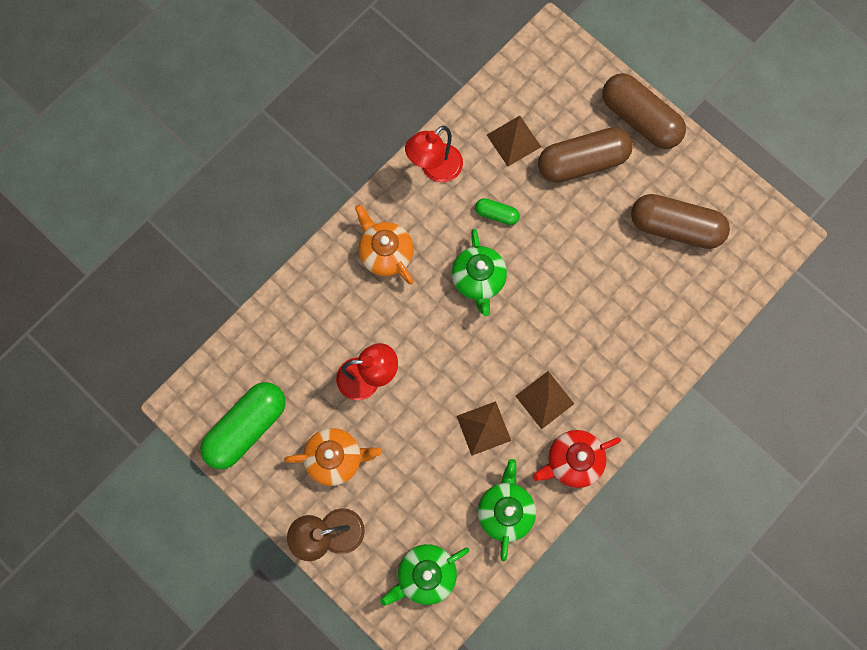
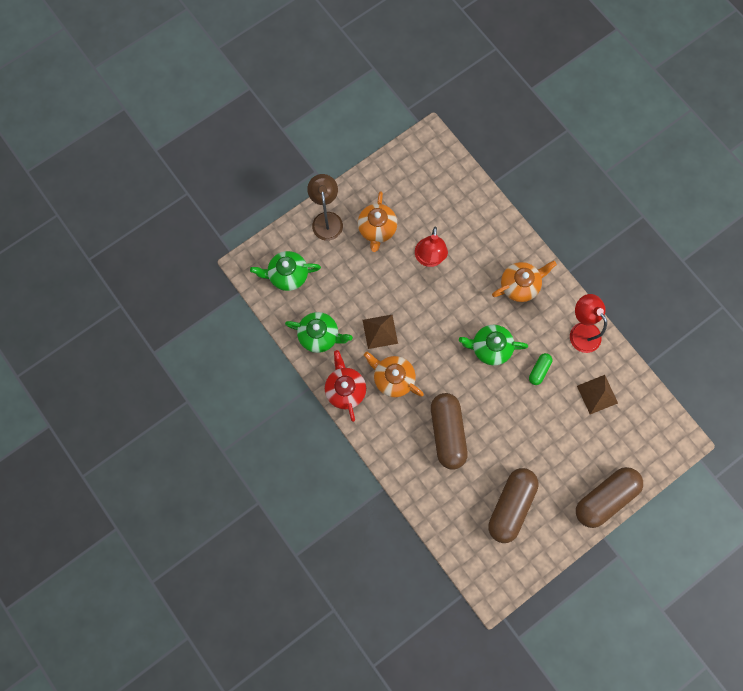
camera: 100 degrees right, 0 degrees up
(246, 427) = (408, 175): green capsule -> none
(425, 574) = (287, 275): green teapot -> green teapot turned 75 degrees counterclockwise
(544, 399) = (393, 378): brown pyramid -> orange teapot
(582, 162) = (573, 443): brown capsule -> brown capsule (447, 432)

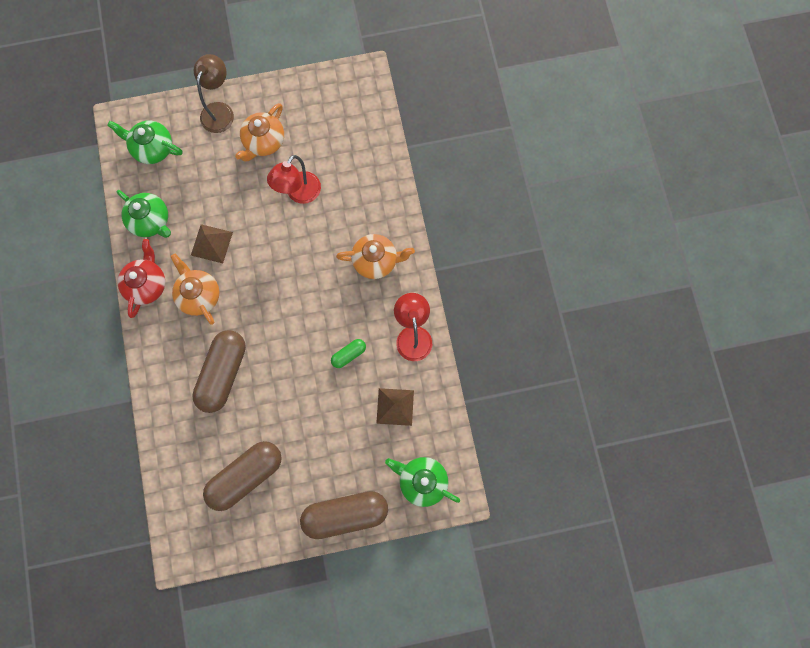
camera: 25 degrees right, 0 degrees up
(490, 347) = (311, 309): green teapot -> green teapot (422, 481)

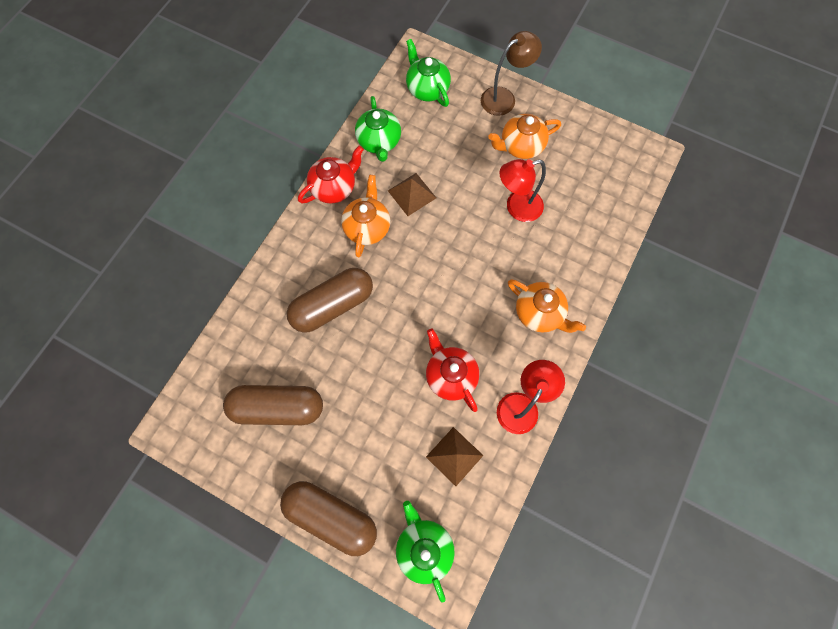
camera: 40 degrees right, 5 degrees down
(349, 355) = (450, 375): green capsule -> red teapot

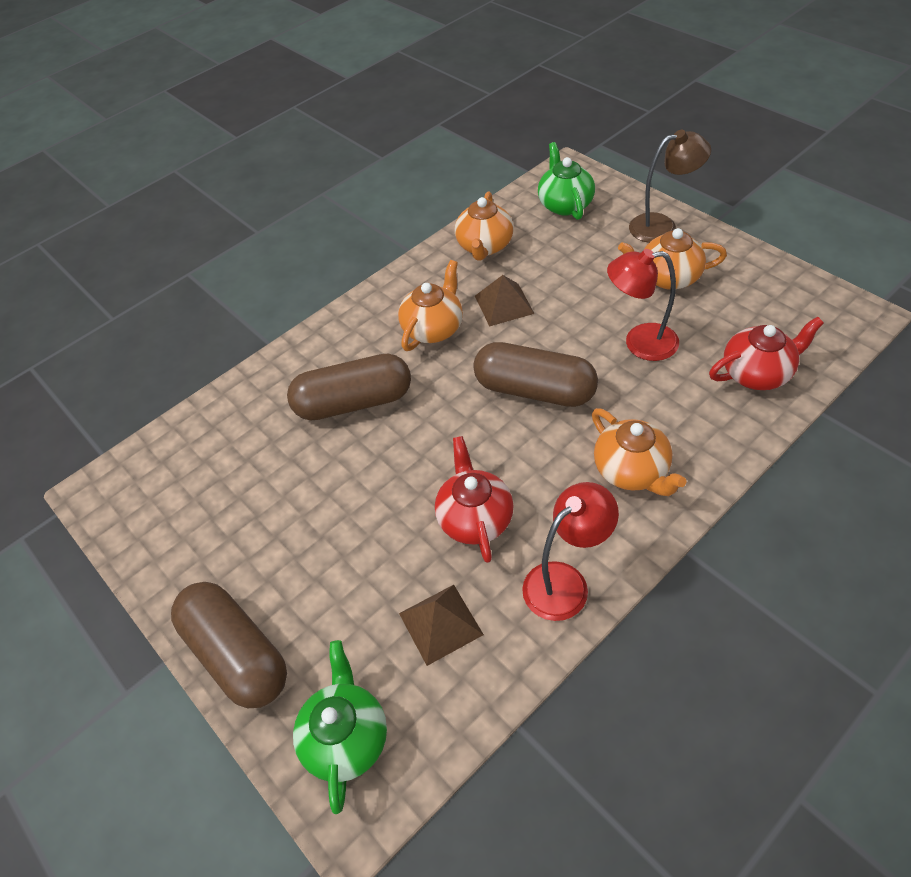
camera: 25 degrees right, 20 degrees down
(278, 407) = (233, 500): brown capsule -> brown capsule (535, 390)
(334, 187) = (411, 282): red teapot -> red teapot (757, 373)
(379, 142) = (484, 246): green teapot -> orange teapot

